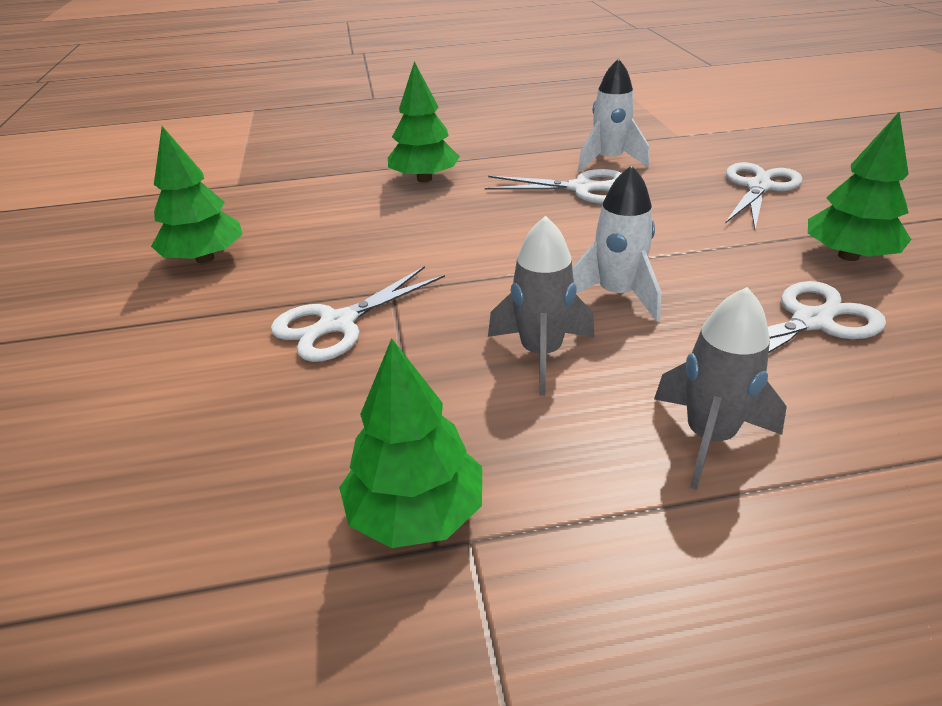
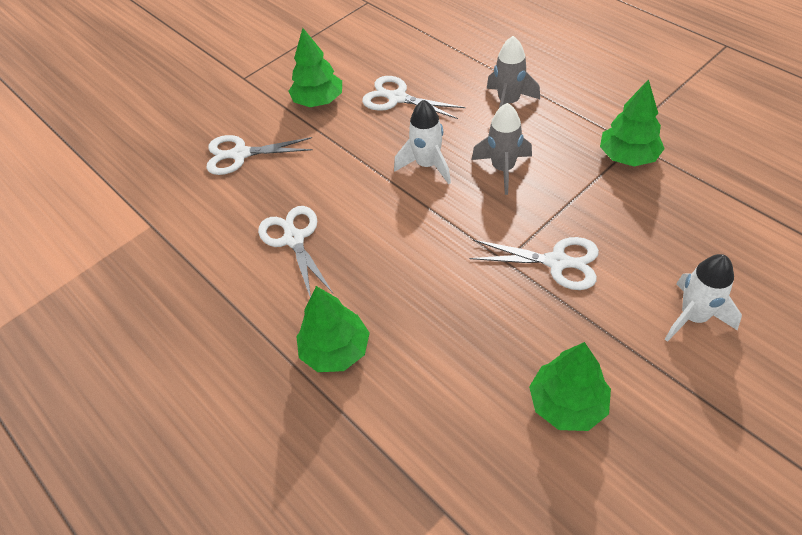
camera: 120 degrees left, 15 degrees up
(609, 161) = (231, 245): white rocket -> white rocket (693, 317)

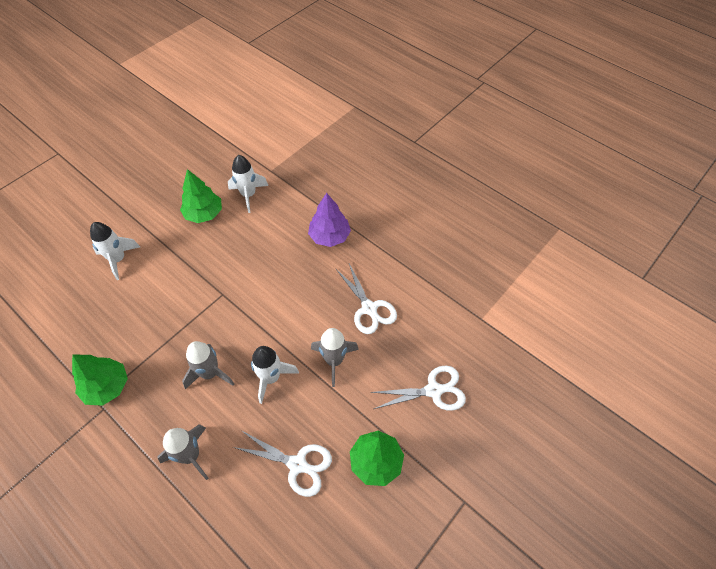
camera: 170 degrees right, 5 degrees up
(335, 350) = (329, 236): green tree -> purple tree
(350, 181) = (334, 361): none -> grey rocket
(486, 446) = (248, 195): none -> white rocket
(556, 262) = (188, 293): white scissors -> none

